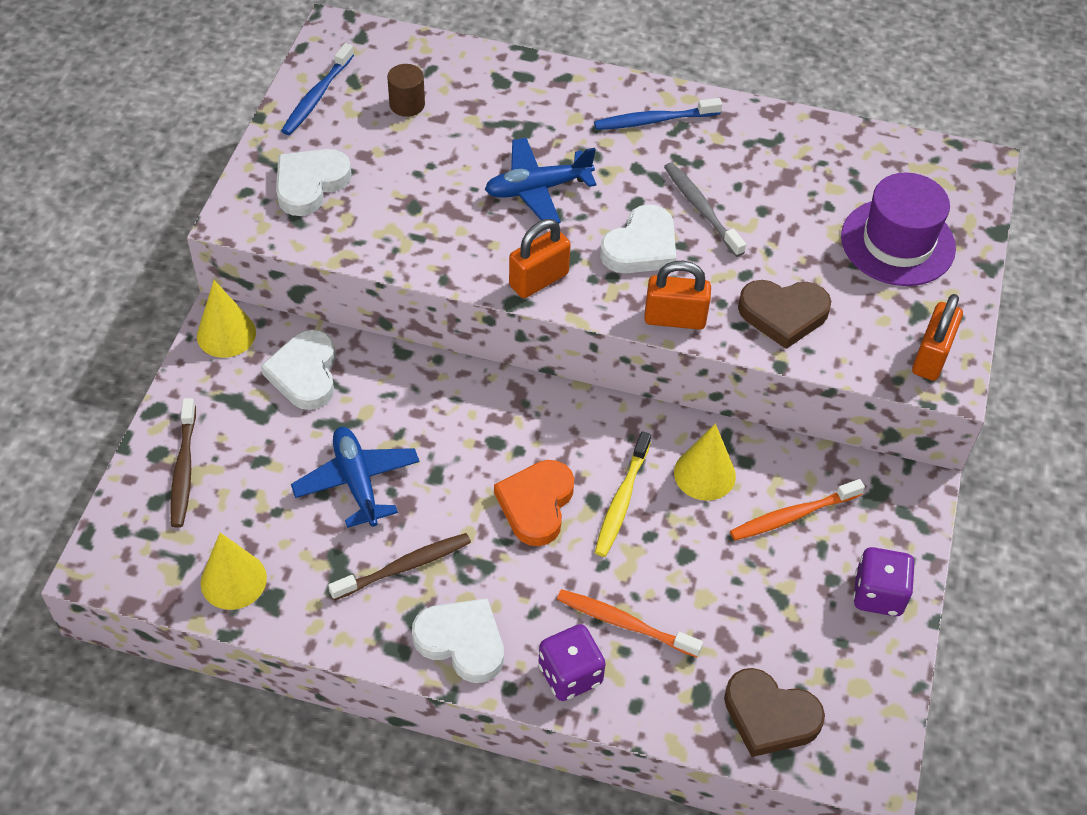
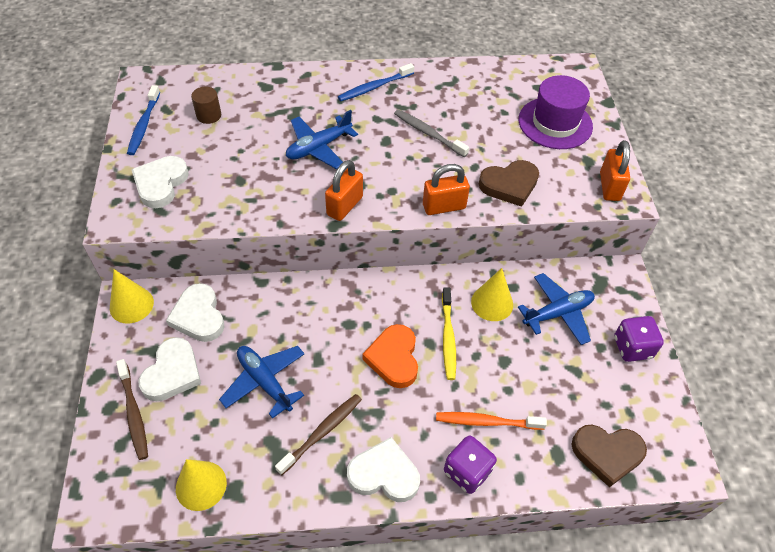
camera: 20 degrees left, 0 degrees up
(641, 247) = (401, 167): white heart -> white heart (172, 373)
(792, 516) = (558, 313): orange toothbrush -> blue plane

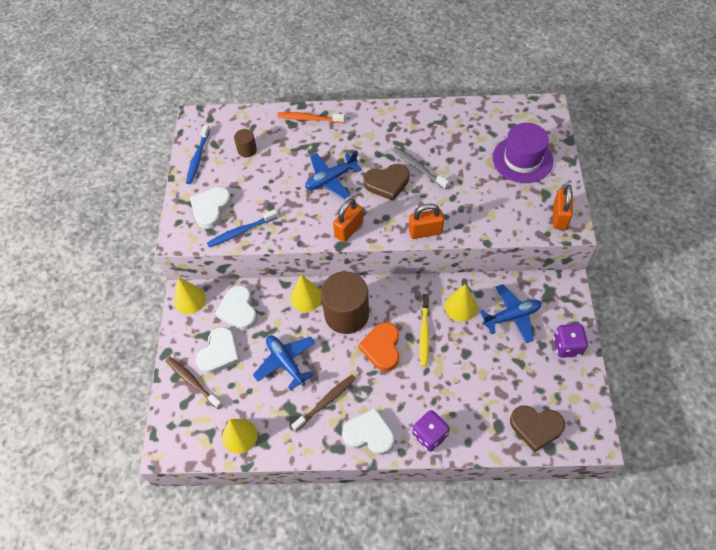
camera: 10 degrees right, 5 degrees up
(134, 413) = (192, 382): brown toothbrush -> brown toothbrush turned 150 degrees clockwise
(289, 297) = (306, 297): none -> yellow cone
(344, 317) = (346, 314): none -> brown cylinder
(374, 87) = (378, 125): blue toothbrush -> blue toothbrush (241, 231)
(486, 422) = (447, 399): orange toothbrush -> orange toothbrush (309, 118)
(509, 185) = (479, 214): brown heart -> brown heart (387, 183)

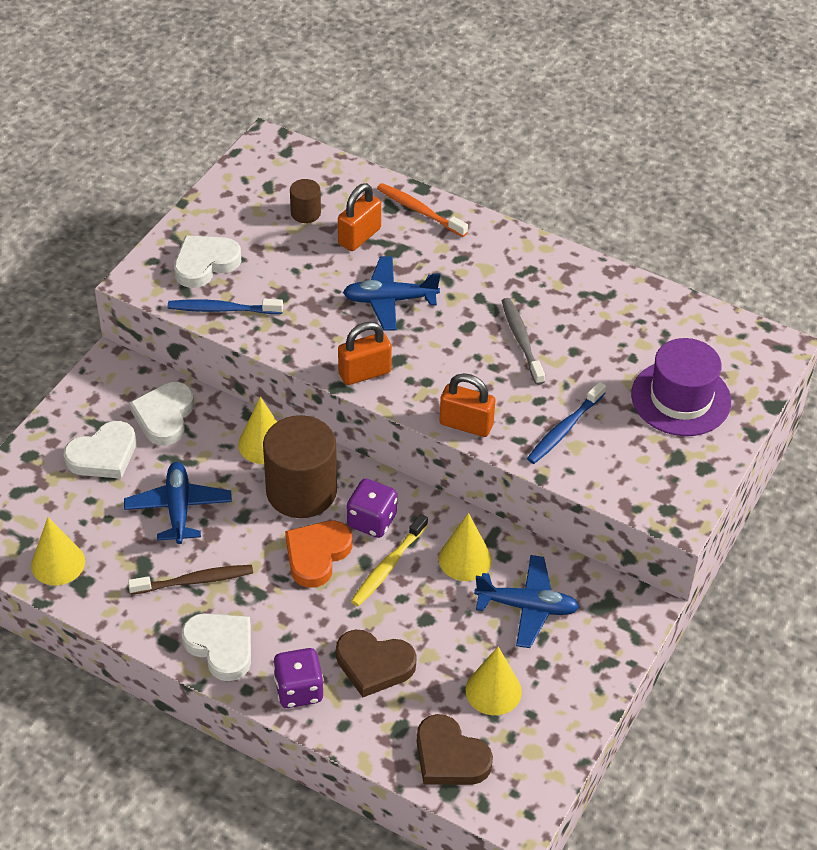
camera: 25 degrees right, 10 degrees down
(189, 299) = (112, 373): yellow cone -> yellow cone (493, 691)
(192, 382) = (46, 472): brown toothbrush -> none
(198, 158) = (234, 194): blue toothbrush -> blue toothbrush (564, 429)
(387, 183) = (462, 340): brown heart -> brown heart (374, 665)
(559, 217) = (672, 496): orange padlock -> orange padlock (359, 236)
(567, 346) = (576, 683): purple dice -> purple dice (372, 521)

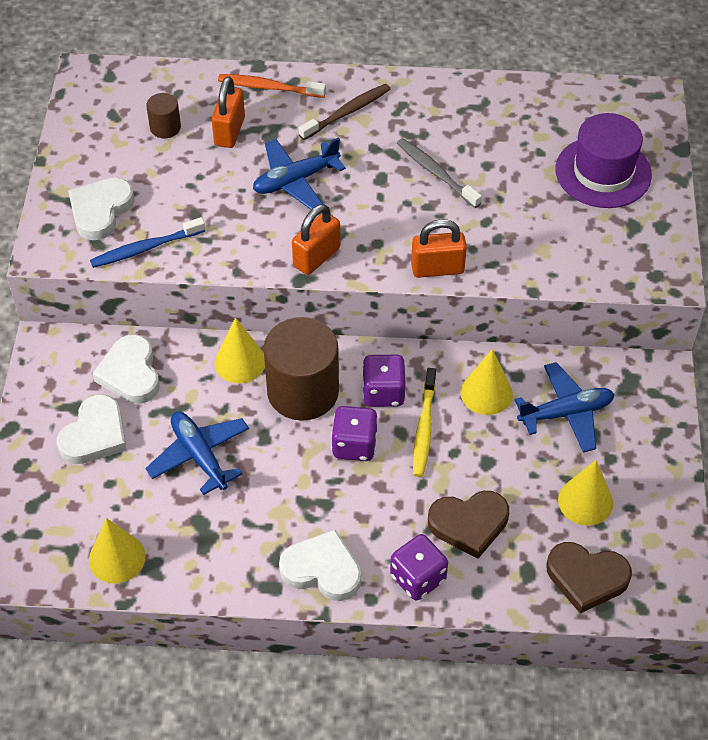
camera: 25 degrees left, 5 degrees up
(194, 581) = (258, 518): brown toothbrush -> brown toothbrush (347, 112)
(317, 555) = (354, 445): orange heart -> purple dice
(564, 429) = (524, 239): blue toothbrush -> none

